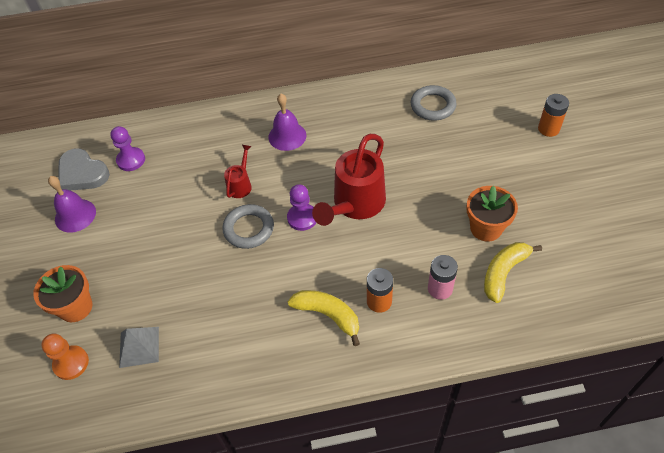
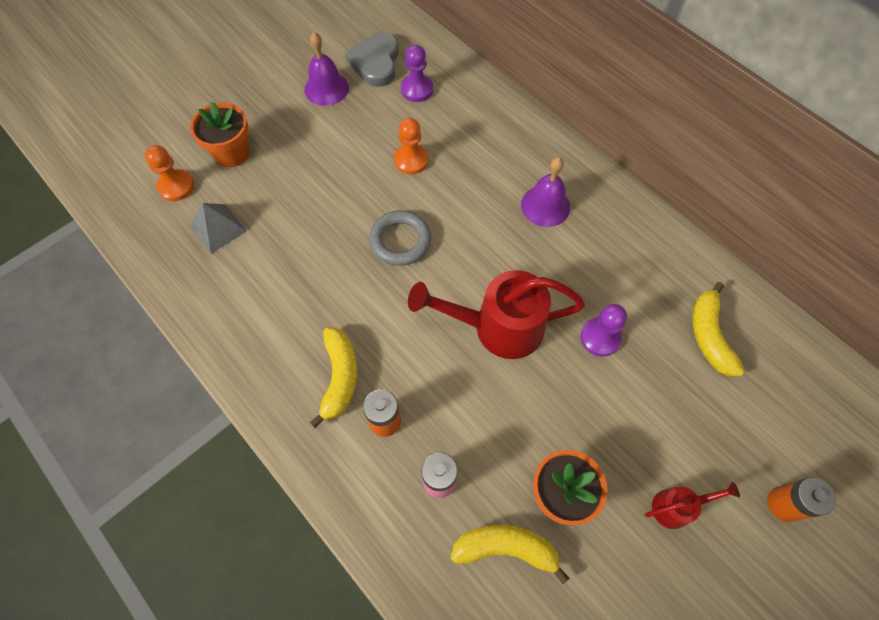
camera: 55 degrees right, 10 degrees up
(188, 192) = (411, 160): none -> orange pawn
(240, 184) = (450, 200): red watering can -> red watering can (677, 507)
(302, 218) = (446, 283): purple pawn -> purple pawn (600, 337)
(433, 106) = (709, 336): grey ring -> yellow banana

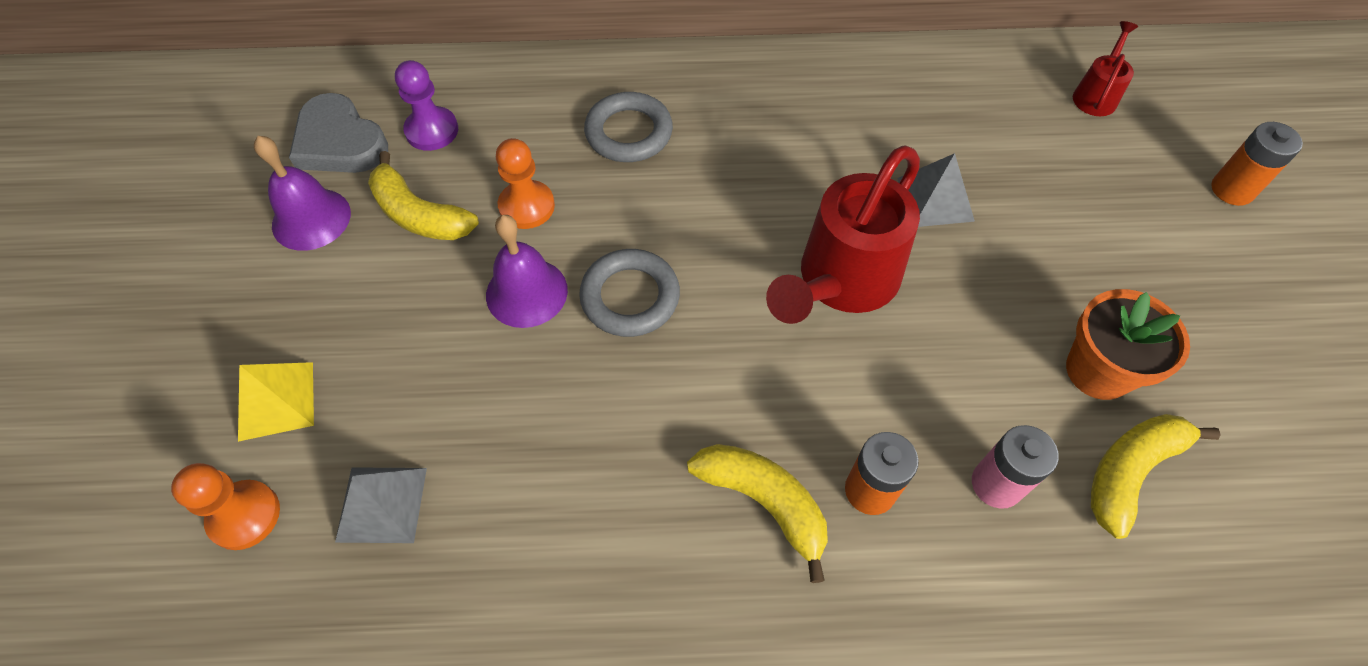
camera: 50 degrees left, 5 degrees down
(232, 153) = (276, 400): orange flower pot -> yellow pyramid
(498, 166) = (629, 133): none -> grey ring
(545, 206) = (726, 129): purple bell -> purple bell (526, 292)
(600, 337) = (935, 199): purple pawn -> grey pyramid
(677, 507) = (1181, 275): red watering can -> red watering can (1096, 95)
(709, 336) = (1007, 112): yellow banana -> yellow banana (419, 215)

